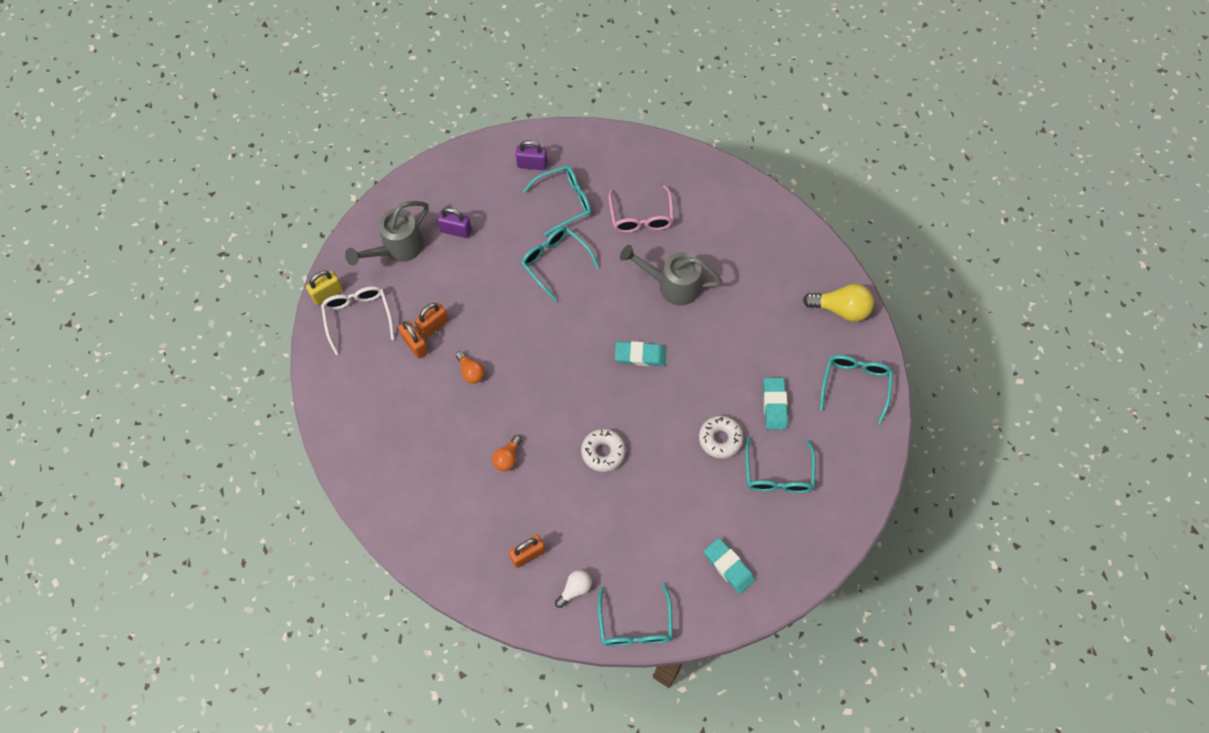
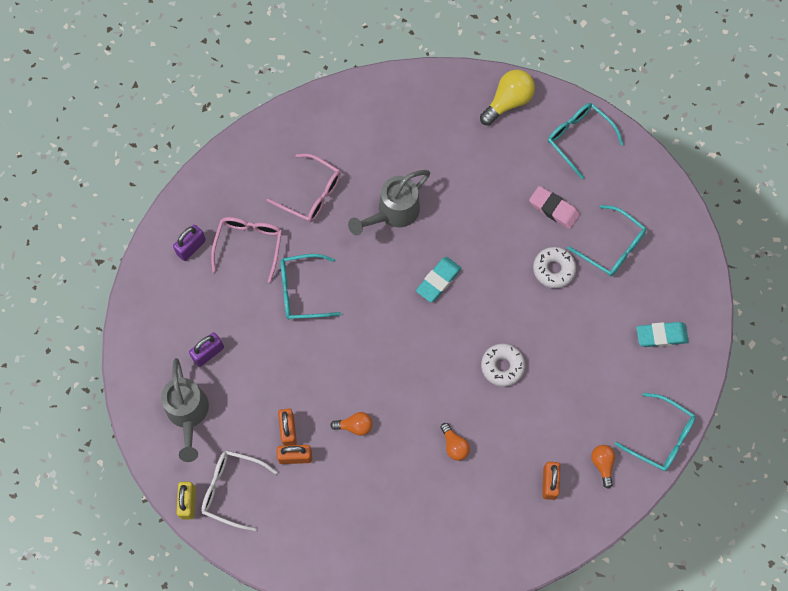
camera: 55 degrees left, 5 degrees up
(564, 202) = (249, 245): turquoise glasses -> pink glasses
(575, 589) = (602, 464): white light bulb -> orange light bulb
(774, 405) = (554, 209): turquoise eraser -> pink eraser

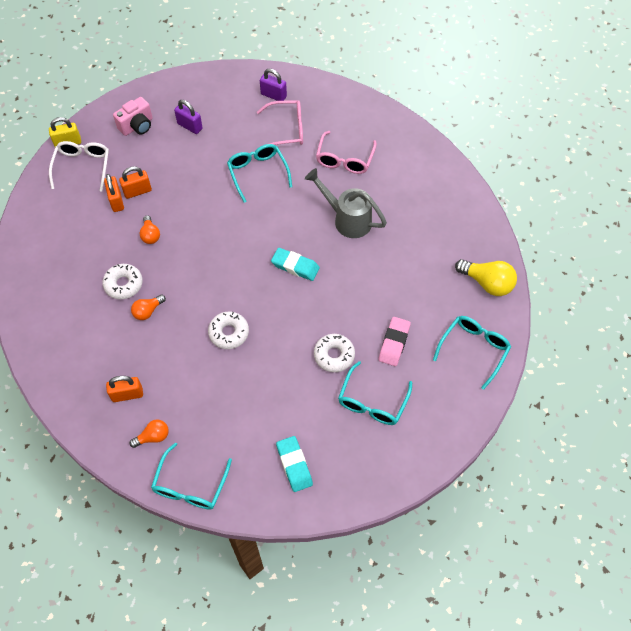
camera: 75 degrees right, 10 degrees down
(188, 415) = (137, 126): grey watering can -> pink camera
(413, 466) = (123, 284): none -> white donut

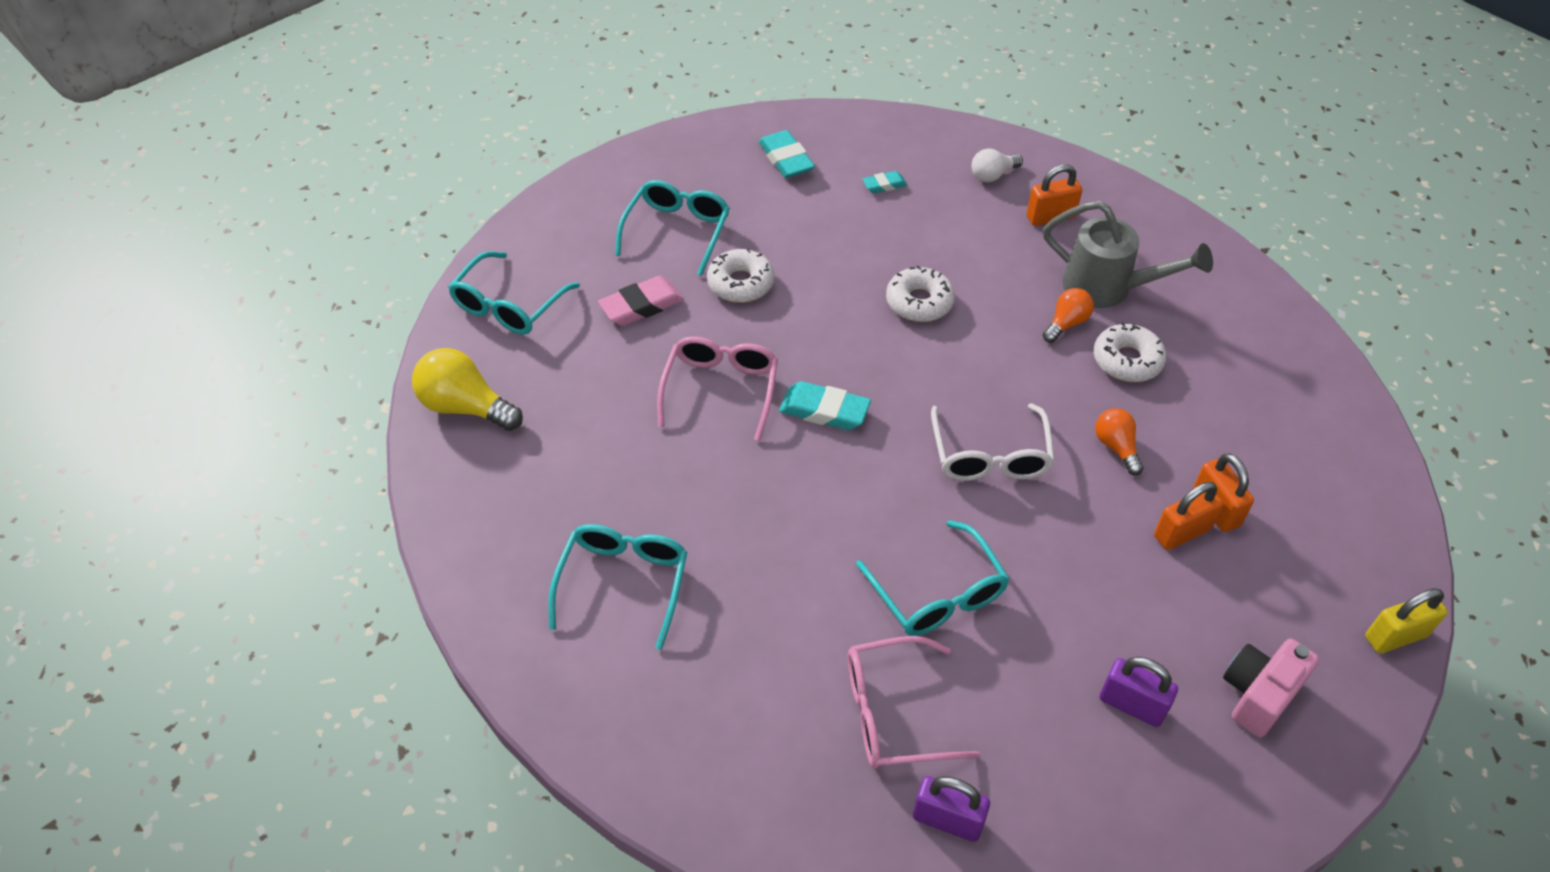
camera: 175 degrees right, 10 degrees down
(82, 167) = (1327, 579): white glasses -> white glasses (990, 456)
(153, 437) = (992, 175): orange light bulb -> white light bulb
(190, 485) = (923, 133): turquoise glasses -> turquoise glasses (623, 582)
(229, 433) = (884, 185): none -> turquoise eraser
(344, 159) = (746, 643): pink glasses -> pink glasses (721, 389)
(347, 219) = (732, 506): grey watering can -> grey watering can (1108, 289)
(394, 343) = (641, 306): pink eraser -> pink eraser turned 45 degrees clockwise

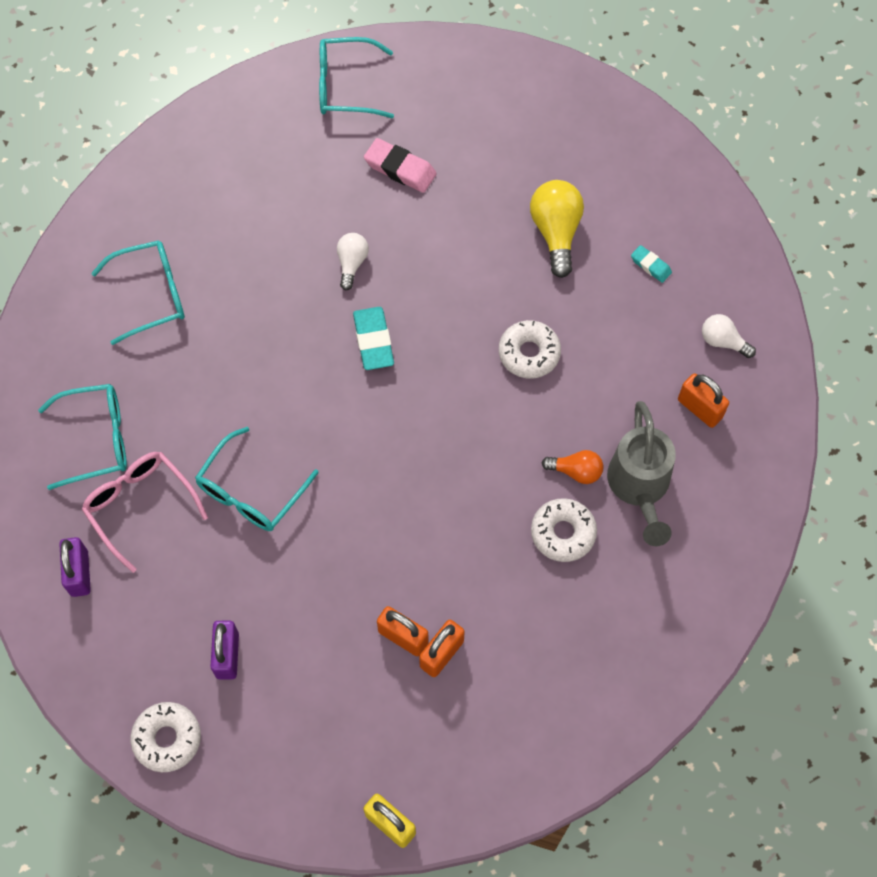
camera: 60 degrees right, 15 degrees up
(466, 407) = (238, 118): yellow light bulb -> yellow light bulb (556, 232)
(677, 231) = (494, 148): turquoise glasses -> turquoise glasses (97, 439)
(721, 389) = (352, 263): pink glasses -> white light bulb
(740, 283) = (466, 221): white donut -> white donut (167, 739)
(786, 159) = (631, 179): turquoise eraser -> none
(990, 456) = (398, 473): white glasses -> none
(1116, 447) = (462, 559): orange light bulb -> none
(1258, 695) = (282, 739): pink camera -> none

